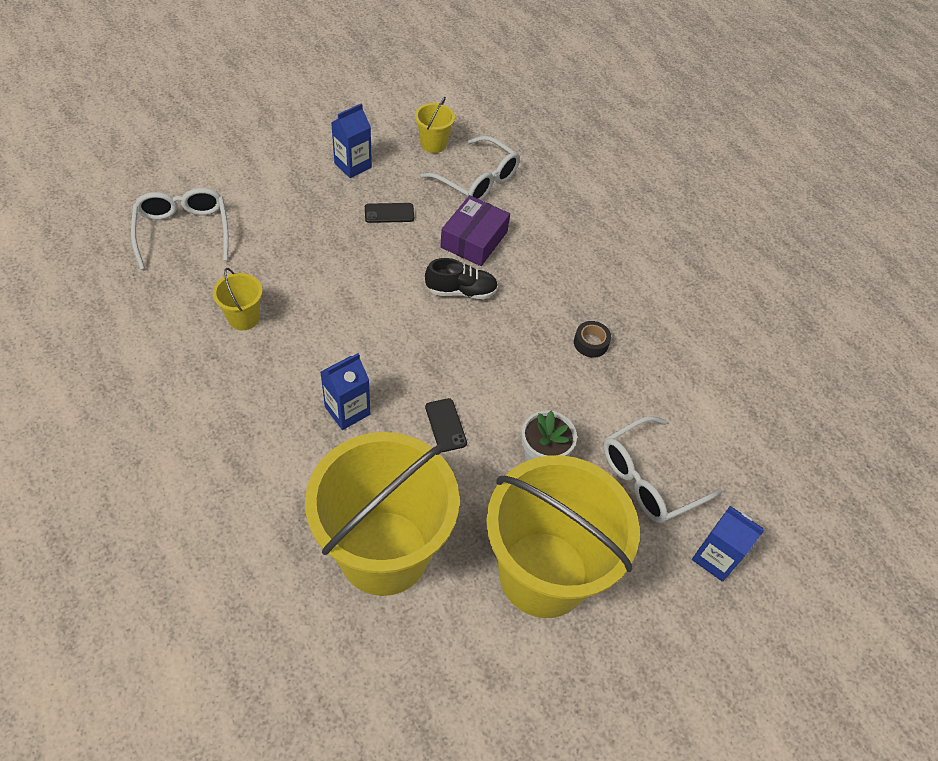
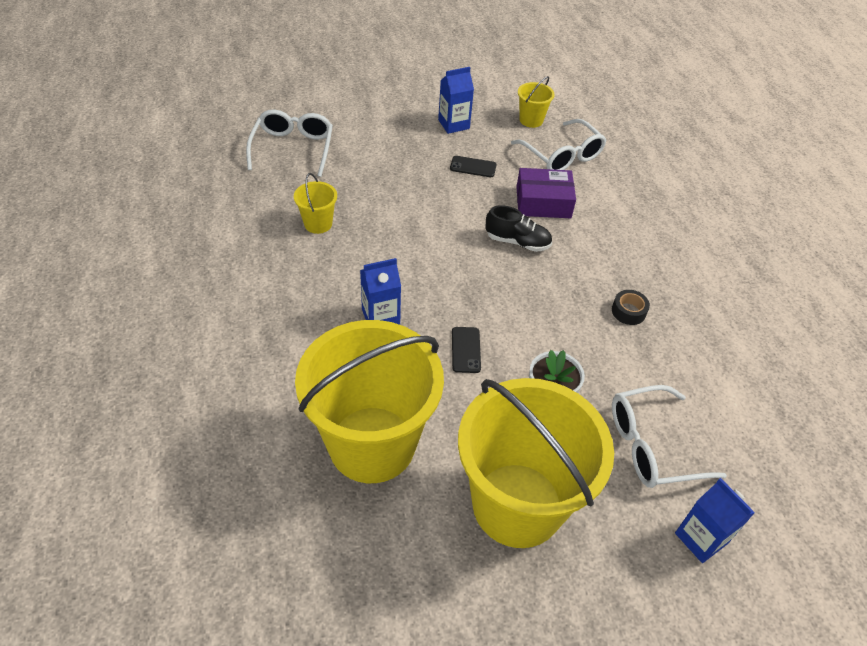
camera: 20 degrees right, 5 degrees down
(474, 239) = (543, 202): purple box -> purple box turned 45 degrees clockwise

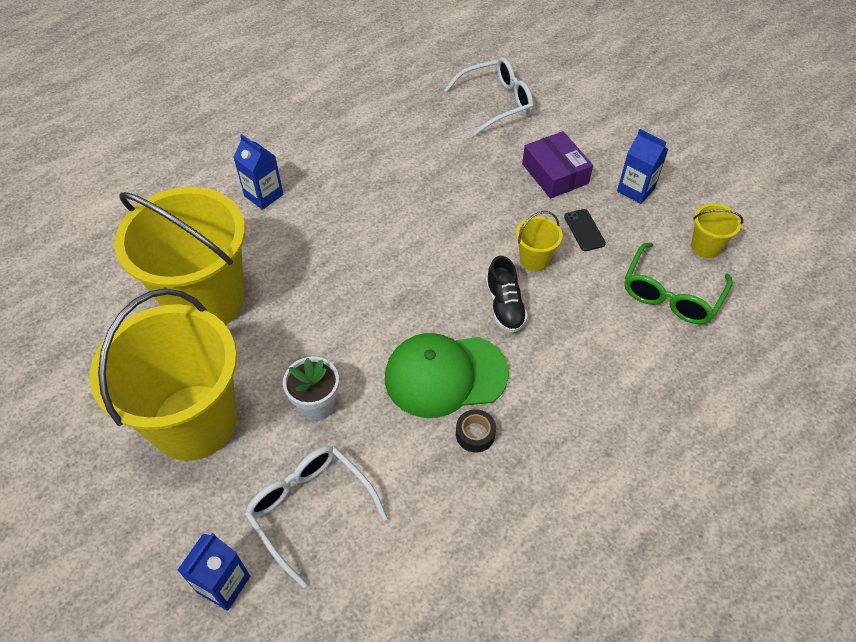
camera: 65 degrees right, 5 degrees up
(318, 224) = (417, 161): yellow bucket -> yellow bucket (534, 260)
(380, 317) = (339, 248): blue carton -> blue carton (263, 195)
(466, 350) = (339, 321): black phone -> none
(543, 202) = (580, 305): purple box -> purple box (555, 173)
(562, 156) = (671, 295): white glasses -> green glasses
(564, 305) = (445, 375): none -> green cap

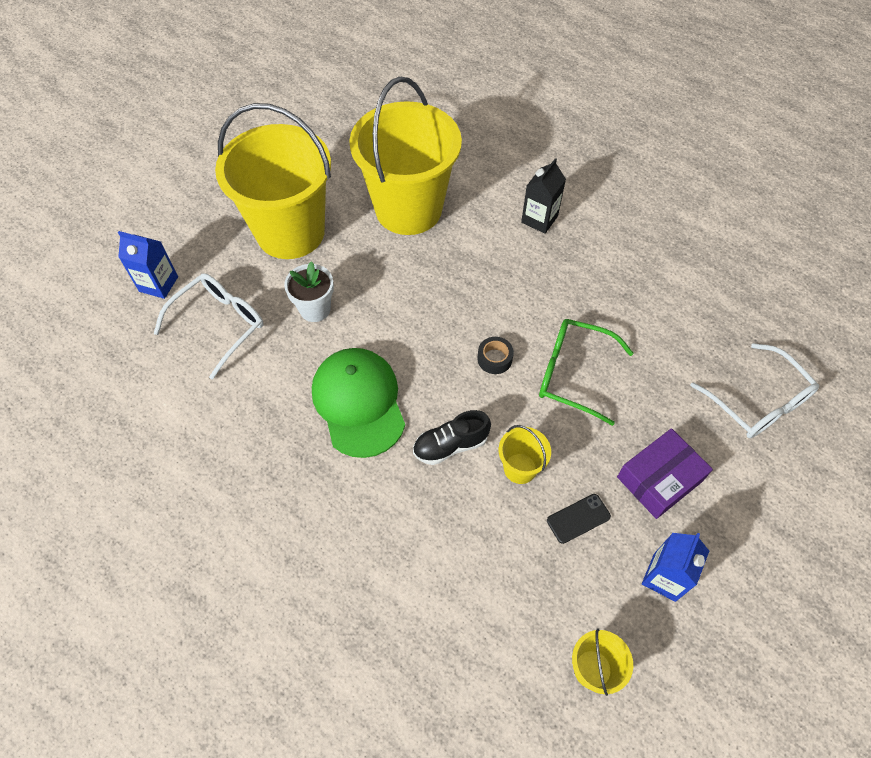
camera: 80 degrees right, 5 degrees up
(263, 195) = (539, 219): blue carton -> black carton
(475, 434) = (298, 436): black tape -> black tape (494, 359)
(671, 295) = (504, 623): green glasses -> green glasses (572, 374)

